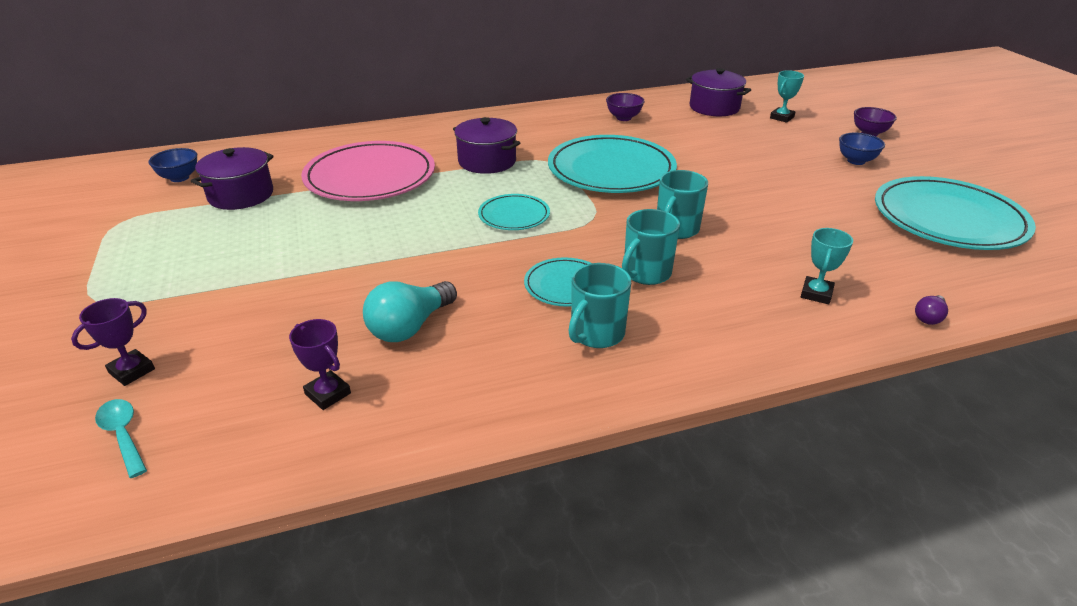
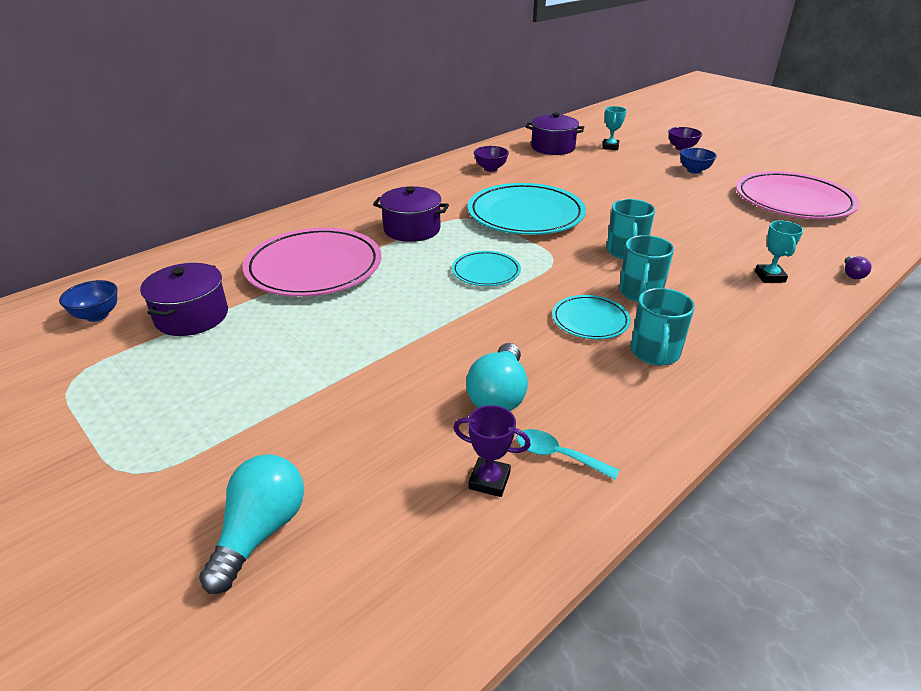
camera: 25 degrees left, 0 degrees up
(123, 435) = (324, 600): turquoise spoon -> turquoise spoon (558, 455)
(132, 371) = (261, 531): purple trophy -> turquoise light bulb
(948, 219) = (793, 201): turquoise plate -> pink plate

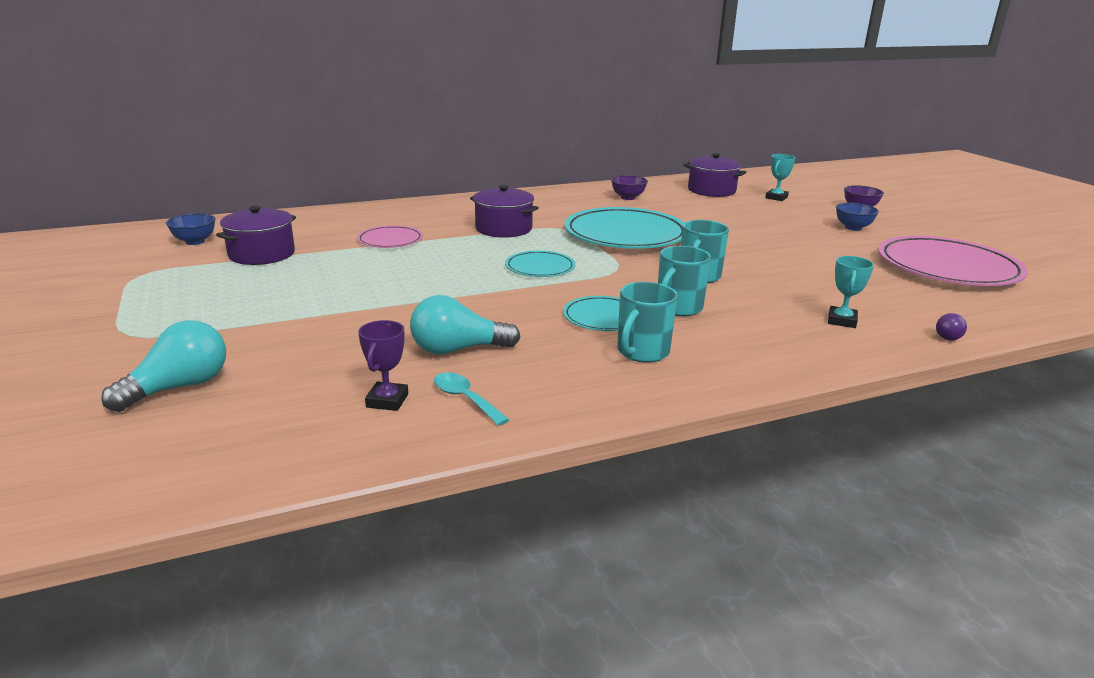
camera: 20 degrees right, 10 degrees down
(314, 267) = (390, 240): pink plate -> pink plate, size x0.50
(489, 480) = (387, 400): purple trophy -> purple trophy turned 60 degrees clockwise
(499, 395) = (457, 350): turquoise light bulb -> turquoise light bulb turned 45 degrees clockwise

